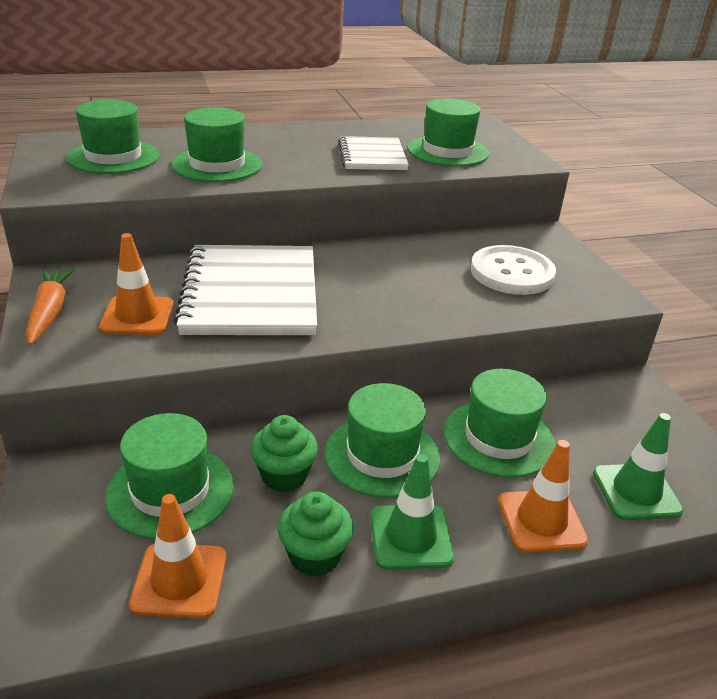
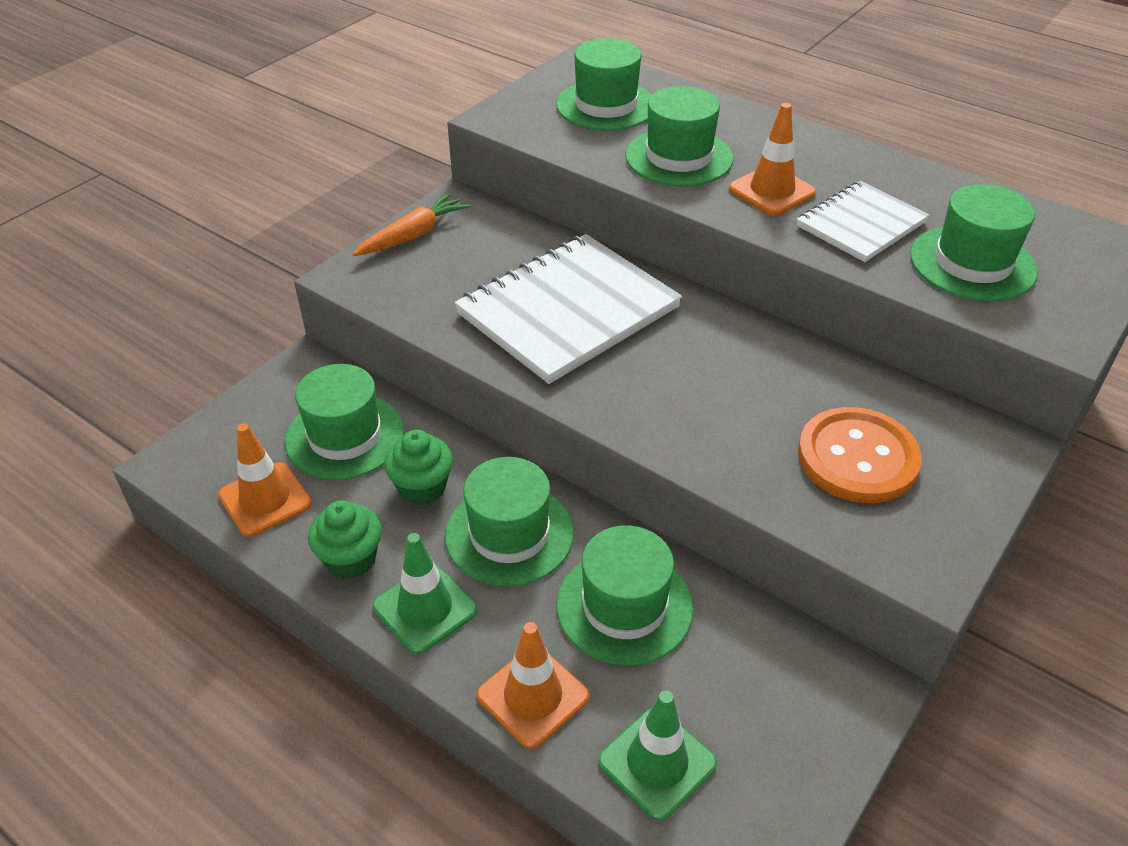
camera: 55 degrees right, 10 degrees up
(137, 316) = (458, 277): orange traffic cone -> orange traffic cone (772, 191)
(512, 273) = (857, 458): white button -> orange button

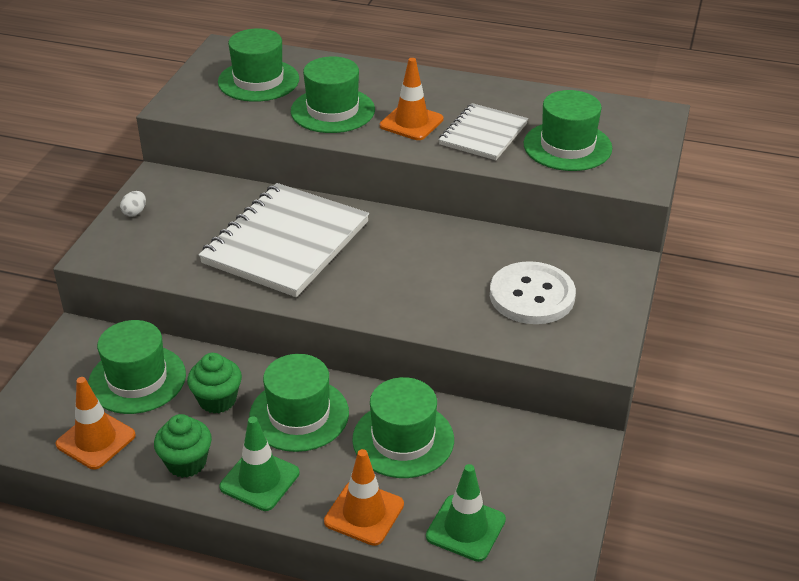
camera: 20 degrees left, 5 degrees down
(413, 235) = (135, 212): orange carrot -> white egg
(857, 458) = (532, 296): orange button -> white button

